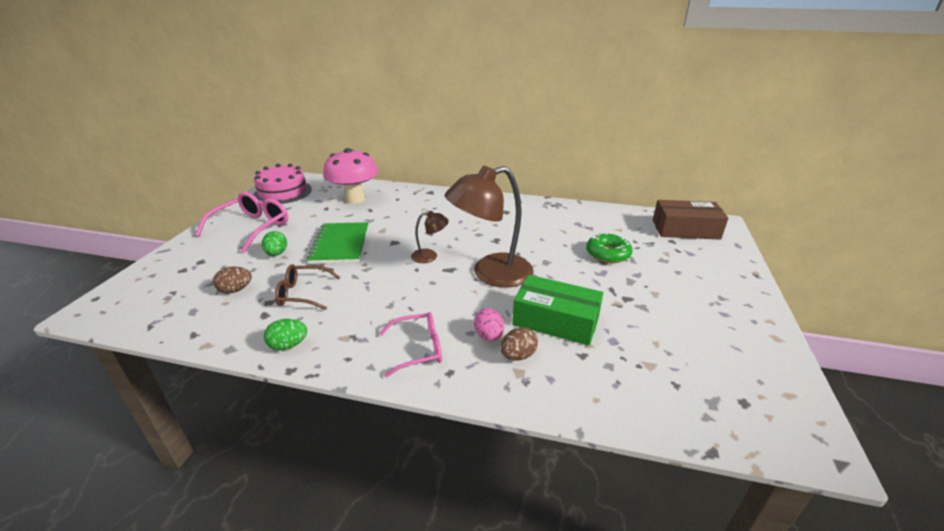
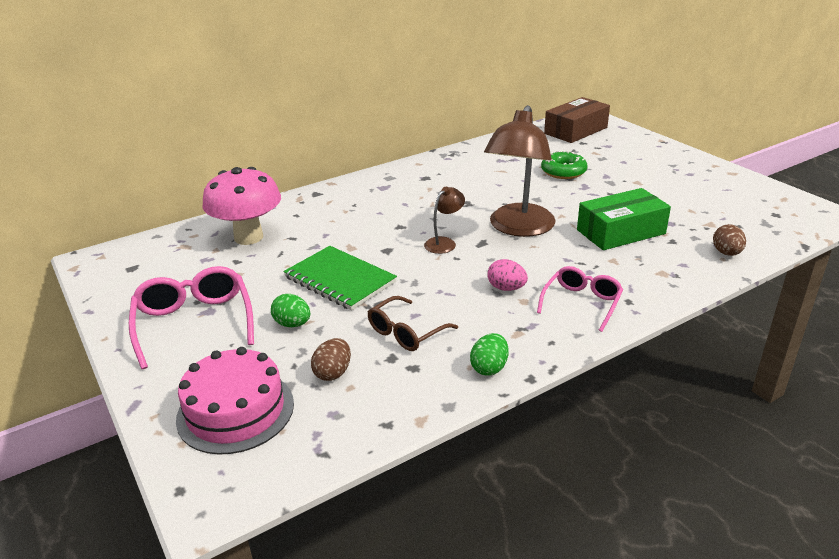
camera: 45 degrees left, 0 degrees up
(283, 192) = (132, 274): pink cake -> pink cake (235, 411)
(489, 336) = (605, 266): pink egg -> pink egg (506, 288)
(518, 355) = (643, 265): brown egg -> brown egg (726, 253)

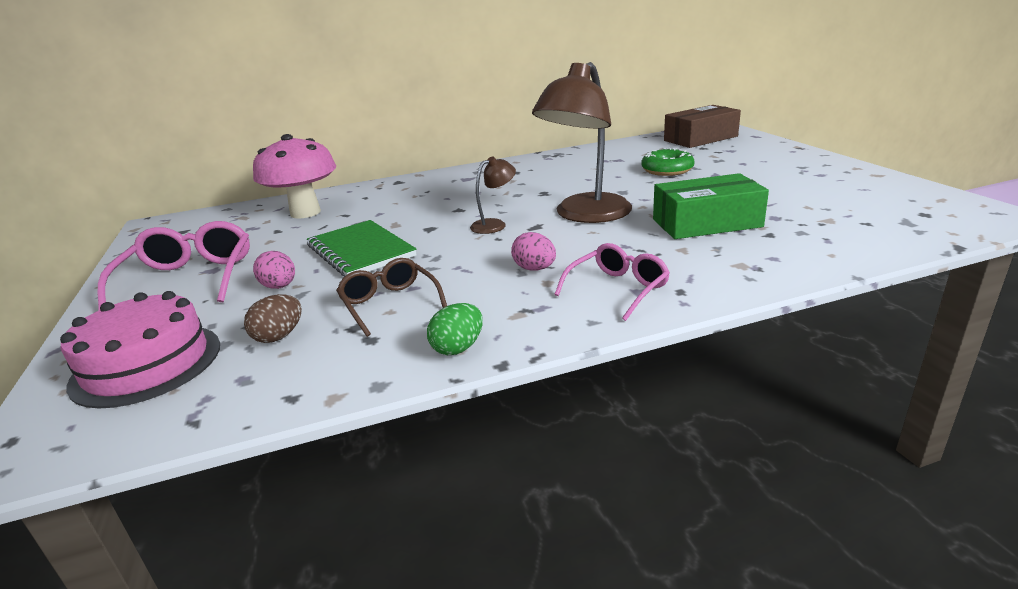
camera: 15 degrees right, 5 degrees down
(292, 324) = (279, 287): green egg -> pink egg
(406, 332) = (389, 303): brown glasses -> brown glasses turned 90 degrees clockwise
(726, 253) = (839, 249): brown egg -> none

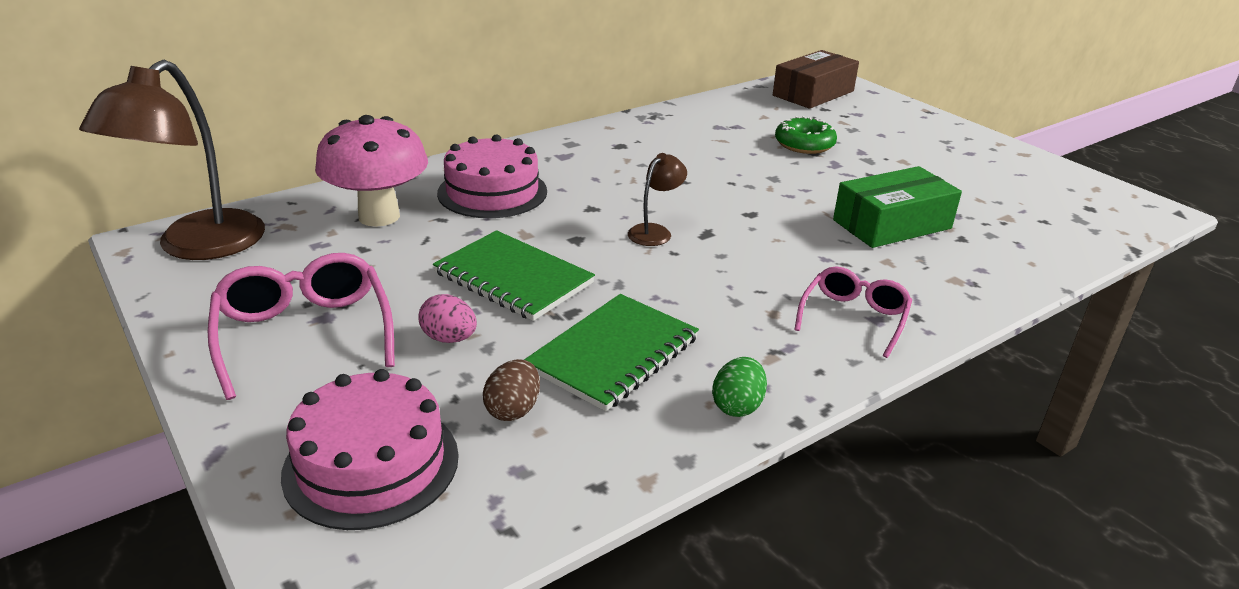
camera: 20 degrees left, 5 degrees up
(389, 303) = (613, 354): brown glasses -> green notebook
(395, 199) = (492, 192): none -> pink cake
(534, 269) = (747, 295): pink egg -> none
(585, 215) = (754, 215): brown lamp -> brown lamp (198, 247)

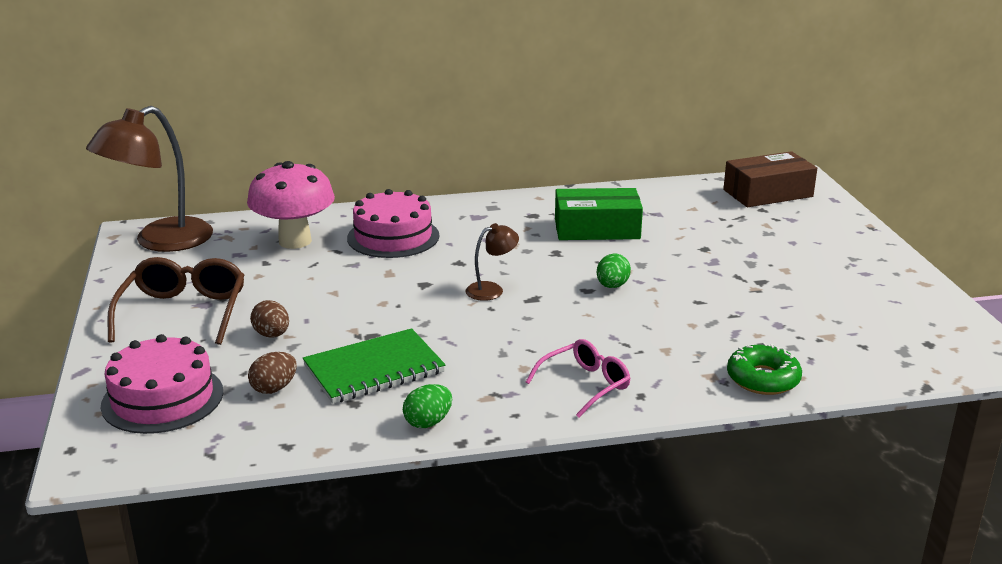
camera: 25 degrees right, 5 degrees down
(304, 333) = (183, 312): pink glasses -> brown glasses
(449, 338) = (272, 335): pink egg -> brown egg
(513, 278) = (351, 303): green notebook -> none
(770, 205) = (612, 286): none -> green egg
(804, 144) = (703, 239): green donut -> green donut (763, 379)
(891, 224) = (706, 321): green box -> green box (597, 229)

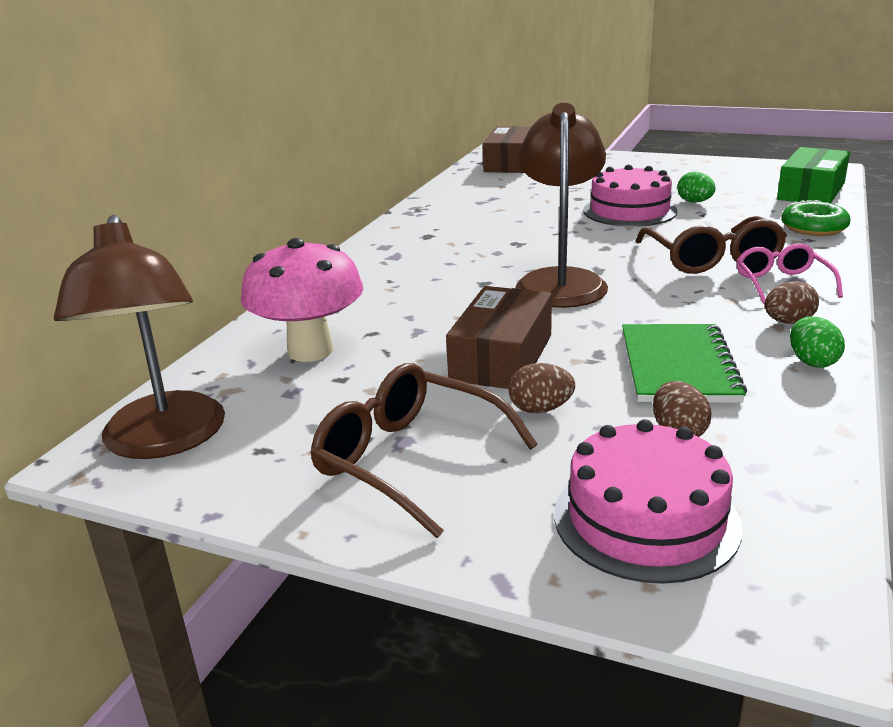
camera: 55 degrees left, 0 degrees up
(336, 303) = (502, 357): none -> brown box
(393, 237) = (381, 299): pink cake -> pink cake (629, 211)
(491, 289) = (560, 281): brown lamp -> brown lamp, size x2.16
(499, 400) = (788, 322): none -> brown egg
(597, 229) = (492, 221): green box -> green box (811, 191)
(611, 342) = (712, 259): none -> brown glasses
(612, 286) = (608, 238): green egg -> green egg (694, 202)

